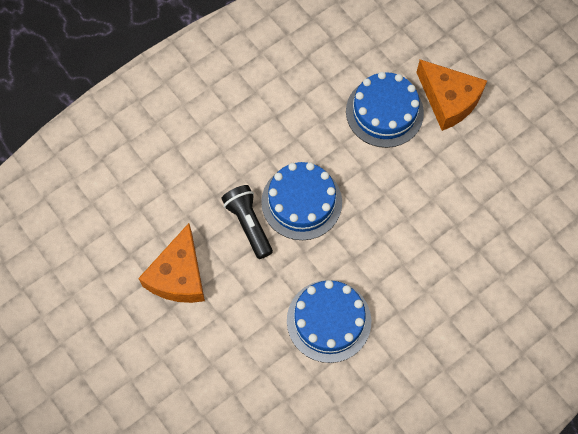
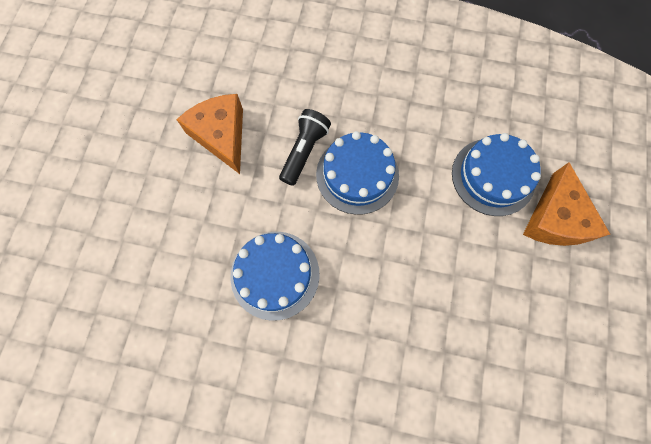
camera: 50 degrees right, 5 degrees up
(179, 275) = (221, 136): orange cheese -> orange cheese turned 90 degrees clockwise

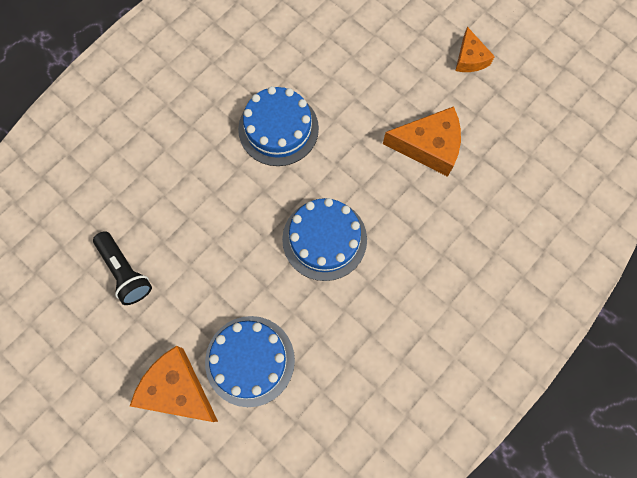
camera: 120 degrees right, 0 degrees up
(111, 143) = (470, 58): none -> orange cheese
(304, 151) = (373, 207): black flashlight -> black flashlight (125, 272)

